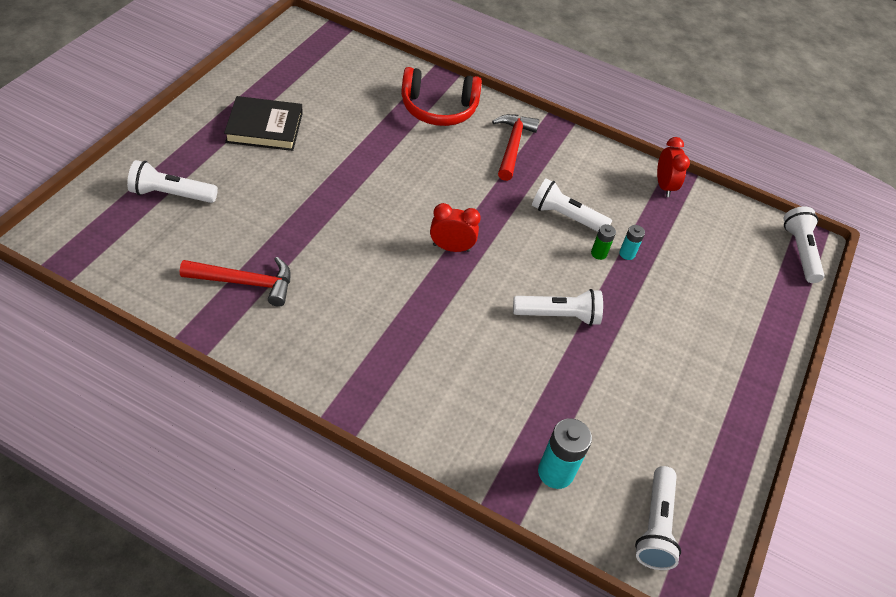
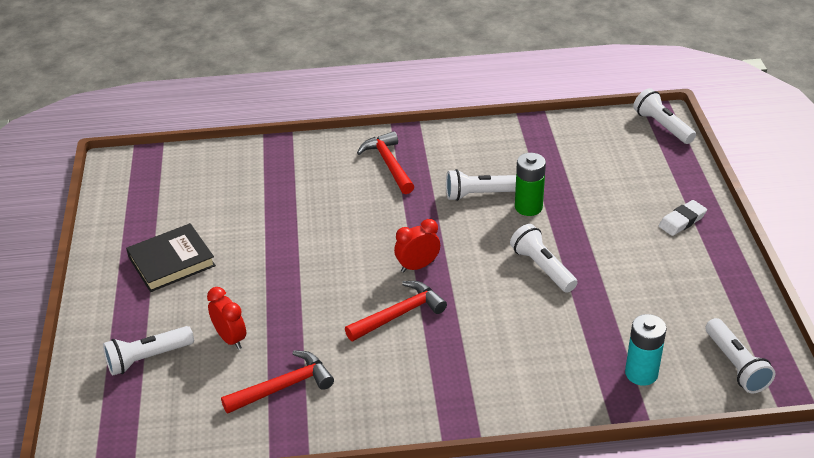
camera: 25 degrees left, 10 degrees down
(395, 280) = (399, 314): none -> red hammer
(438, 109) = (302, 167): red headphones -> none
(558, 316) = (542, 268): white flashlight -> white flashlight turned 90 degrees counterclockwise
(598, 253) = (528, 207): green battery -> green battery, size x1.81
(627, 254) = (548, 196): turquoise battery -> none
(664, 186) = (528, 132): red clock -> red clock (230, 338)
(734, 352) = (682, 221): none -> white eraser

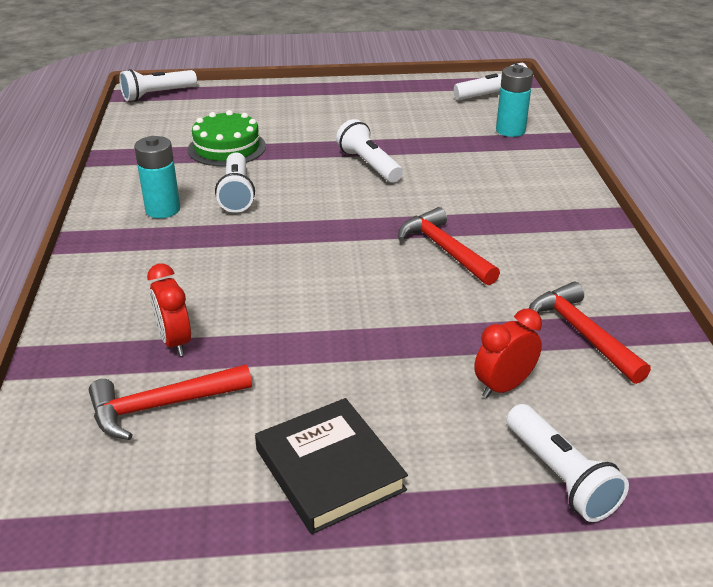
camera: 90 degrees left, 5 degrees down
(388, 164) = (148, 255): red hammer -> red hammer (161, 406)
(417, 266) = (361, 236): red clock -> red clock (175, 341)
(451, 161) = (163, 210): none -> turquoise battery
(528, 207) = (268, 167): green battery -> none
(542, 268) = (369, 165): white flashlight -> white flashlight turned 90 degrees clockwise
(561, 180) = (227, 148): none -> green cake
(682, 221) = (309, 99): white eraser -> none

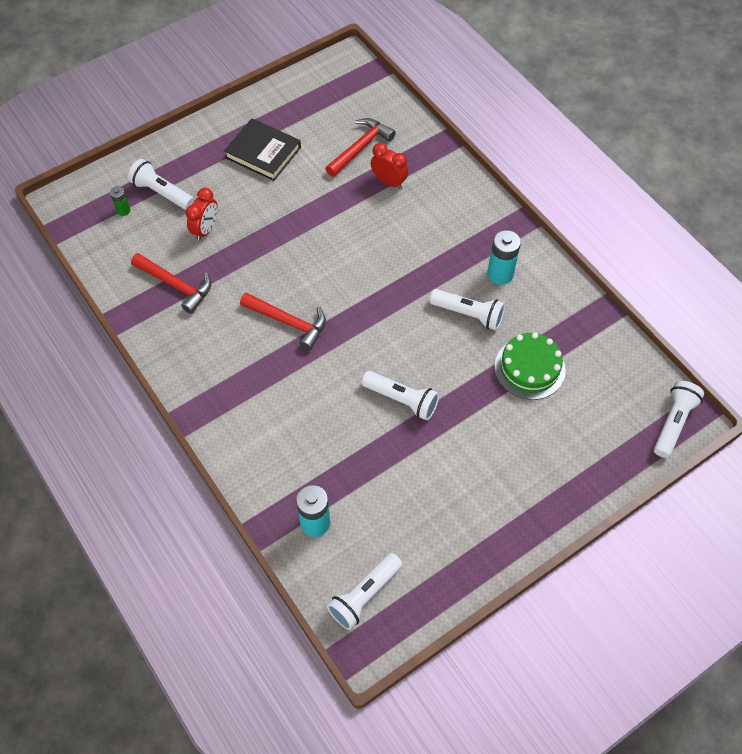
camera: 150 degrees right, 25 degrees up
(236, 193) = (468, 314): white flashlight -> white flashlight turned 150 degrees clockwise
(646, 474) = (123, 210): none -> green battery

